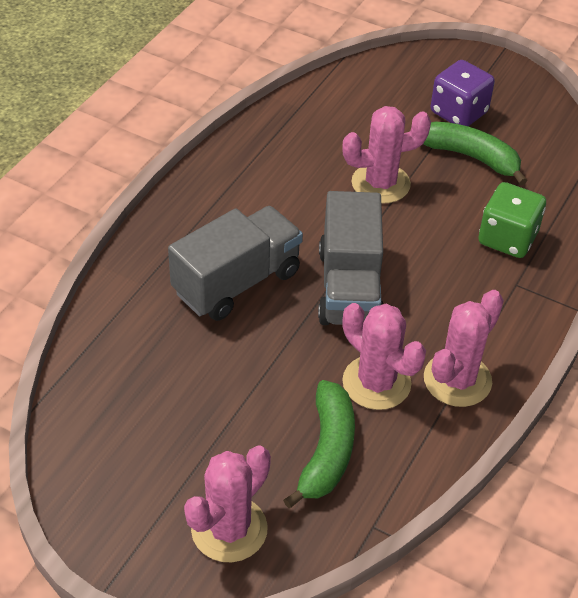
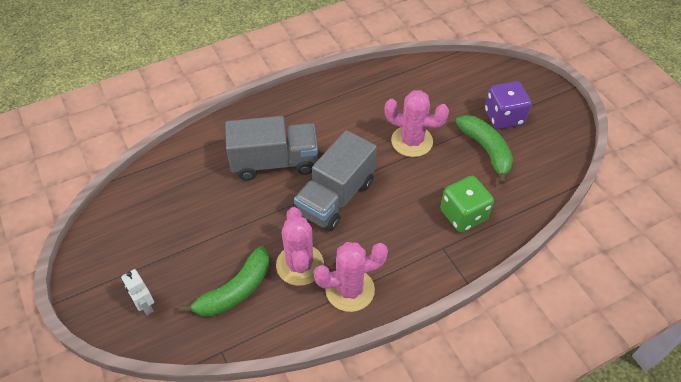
camera: 35 degrees right, 5 degrees up
(229, 529) = (145, 305): pink cactus -> white robot

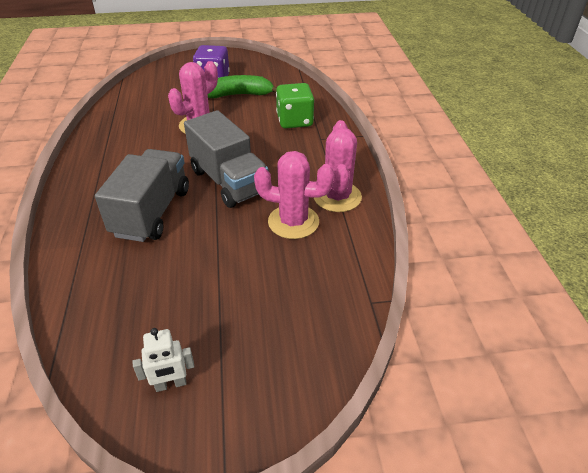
camera: 70 degrees left, 10 degrees down
(145, 305) = (281, 365): white robot -> white robot (171, 384)
(235, 291) = (300, 276): green banana -> none

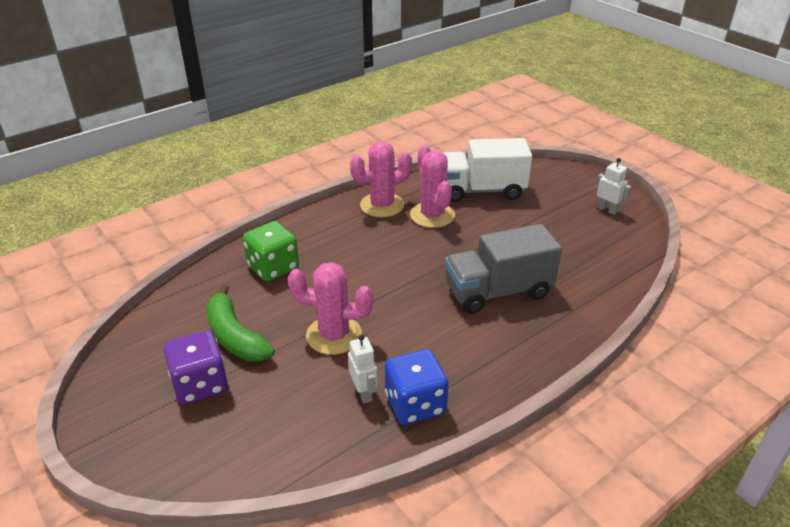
camera: 120 degrees left, 5 degrees down
(110, 135) = (415, 404): none -> blue dice
(141, 122) = (364, 393): none -> white robot
(229, 181) = (414, 267): grey truck -> none
(309, 281) = (481, 191): none -> white truck

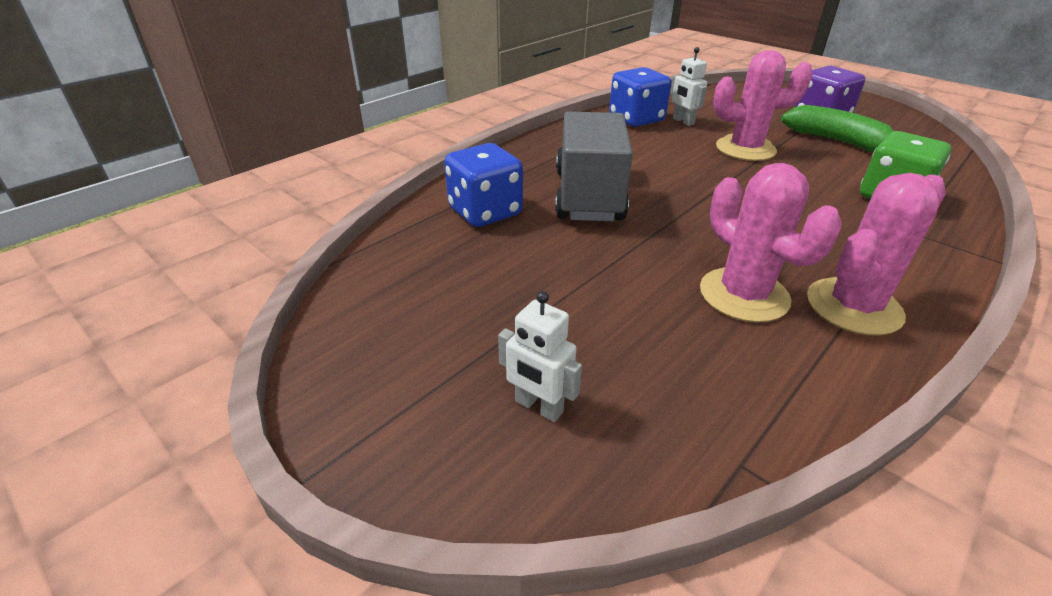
camera: 170 degrees right, 0 degrees up
(481, 191) = (679, 369): white truck -> none
(498, 291) = (588, 195): grey truck -> grey truck turned 60 degrees counterclockwise
(576, 283) = (485, 212): none -> blue dice
(607, 209) = (394, 346): white robot -> white robot (538, 407)

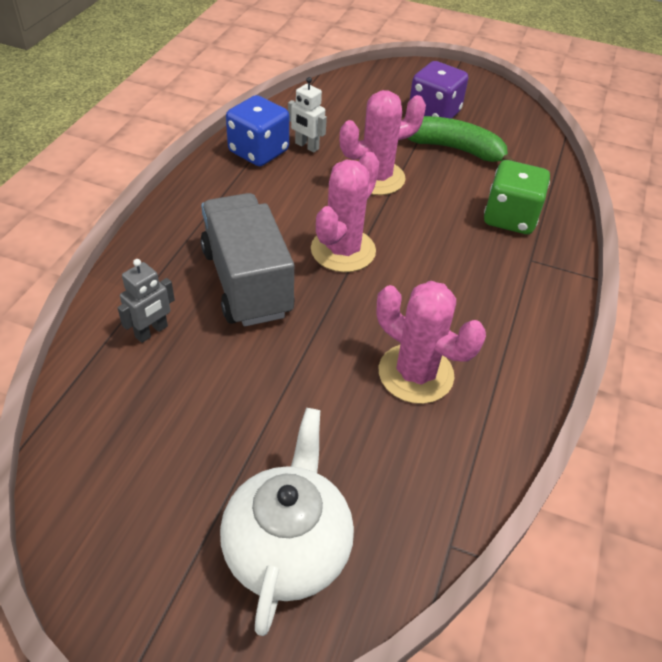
camera: 25 degrees left, 10 degrees up
(485, 212) = (151, 332): blue dice -> grey robot
(538, 407) = (288, 548): white robot -> white teapot
(853, 306) = (500, 361): pink cactus -> pink cactus (343, 250)

